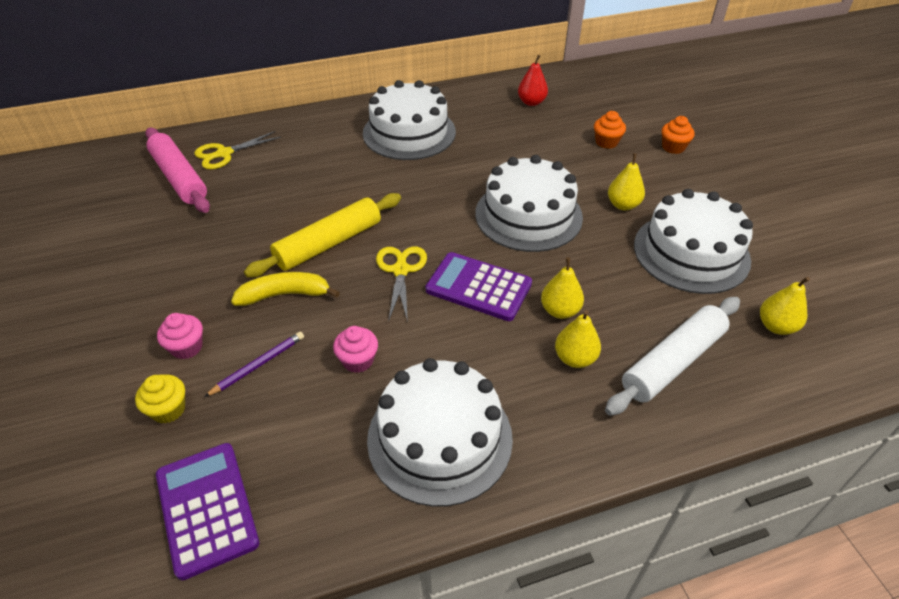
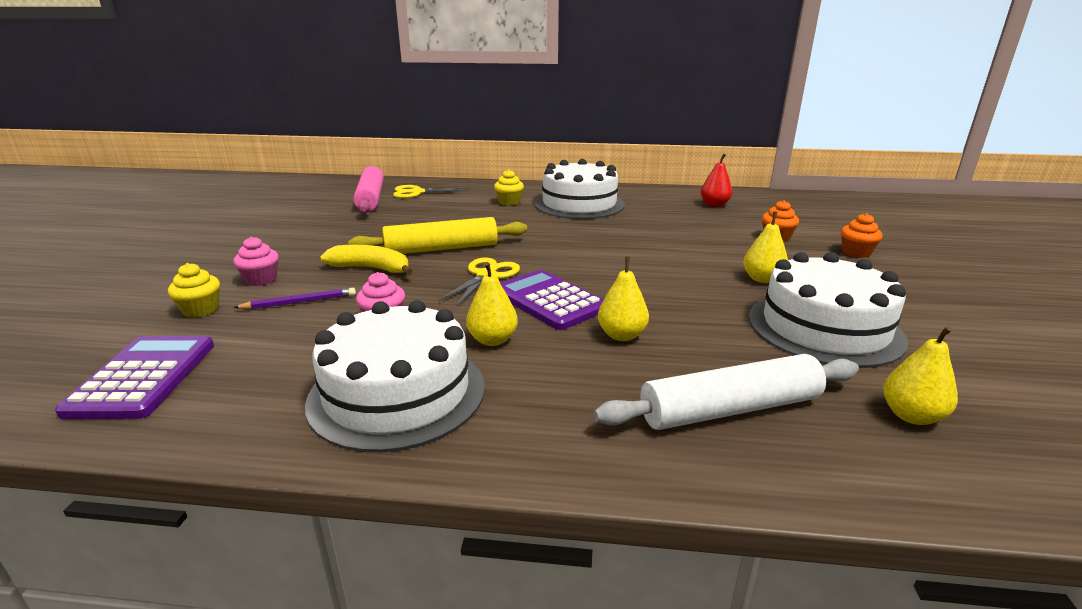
camera: 25 degrees right, 20 degrees down
(337, 146) = (509, 202): none -> yellow cupcake
(528, 215) = (648, 267): white cake -> none
(575, 358) = (606, 374): yellow pear -> yellow pear (492, 340)

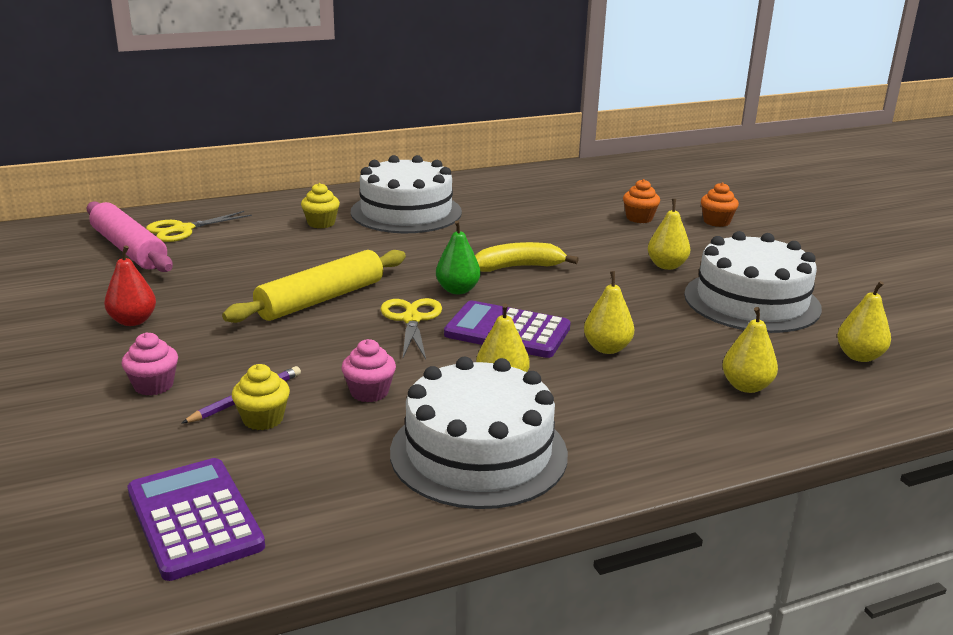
camera: 30 degrees left, 0 degrees up
(201, 310) = (135, 437): yellow cupcake -> yellow cupcake (263, 419)
(371, 268) = (272, 341): yellow banana -> yellow banana (518, 267)
(549, 262) = (457, 290): none -> green pear
(714, 205) = (547, 188): red pear -> red pear (133, 321)
(730, 409) = (746, 386): white rolling pin -> yellow pear

